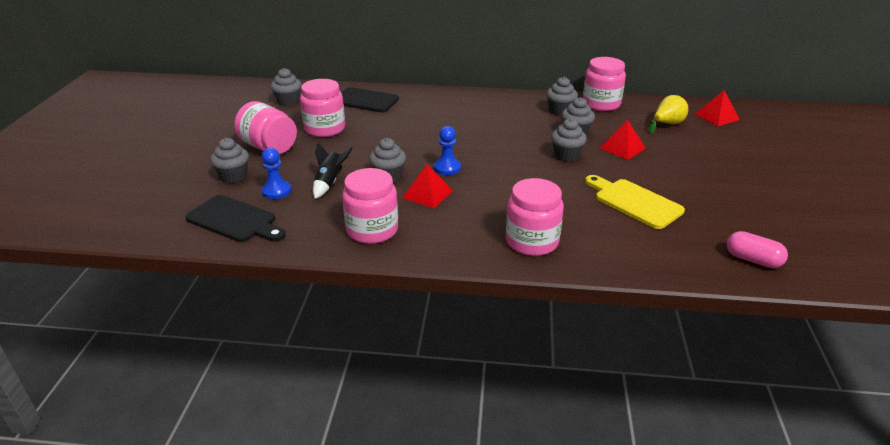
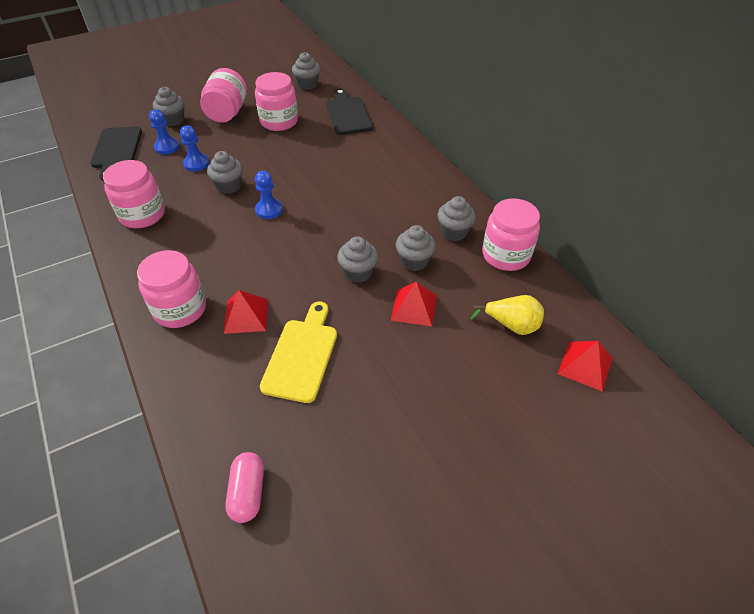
camera: 55 degrees right, 15 degrees up
(329, 183) = (196, 163): black rocket -> blue pawn
(427, 194) = (216, 218): red pyramid -> red pyramid (246, 316)

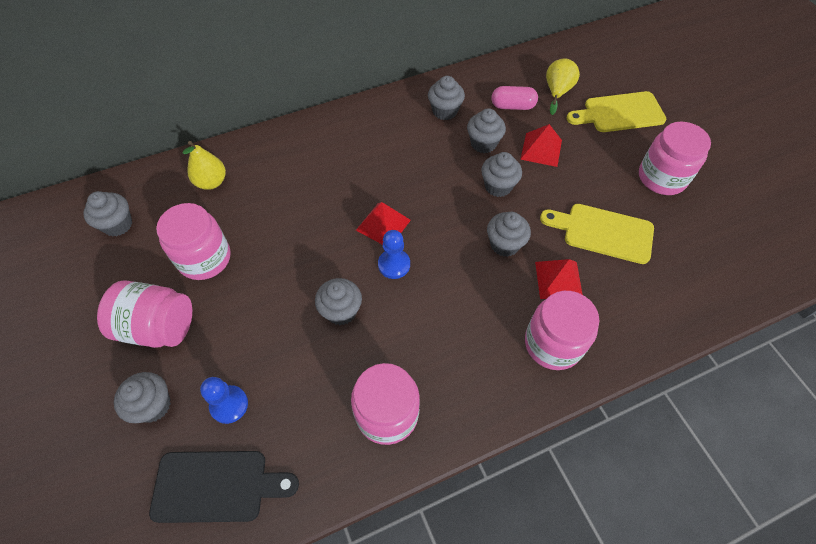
camera: 85 degrees left, 10 degrees up
(196, 163) = (282, 356): blue pawn -> none
(248, 492) = (741, 268): pink capsule -> pink capsule (512, 106)
(288, 277) = (504, 244): none -> grey cupcake
(348, 114) = (211, 182): black cutting board -> yellow pear
(491, 388) = (619, 113): none -> yellow cutting board
(506, 255) = (477, 82): pink jar -> pink jar (662, 177)
(585, 365) = (592, 60): red pyramid -> red pyramid (383, 225)

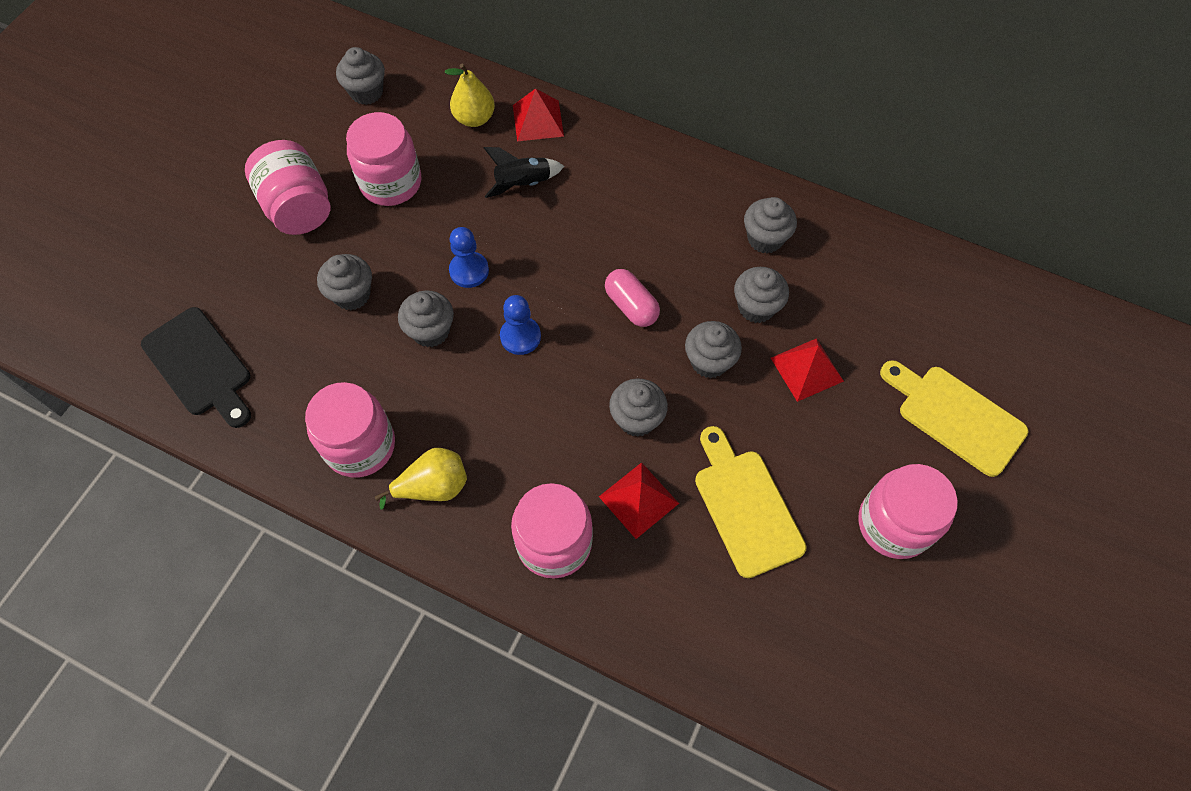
camera: 50 degrees right, 5 degrees up
(153, 405) = (229, 265): grey cupcake -> grey cupcake (352, 295)
(229, 405) = (272, 317): blue pawn -> blue pawn (469, 271)
(288, 190) = (523, 184): none -> black rocket
(383, 225) = (558, 293): red pyramid -> red pyramid (538, 120)
(512, 106) = (844, 298): pink capsule -> pink capsule (631, 306)
(557, 92) = (918, 328): yellow pear -> yellow pear (433, 487)

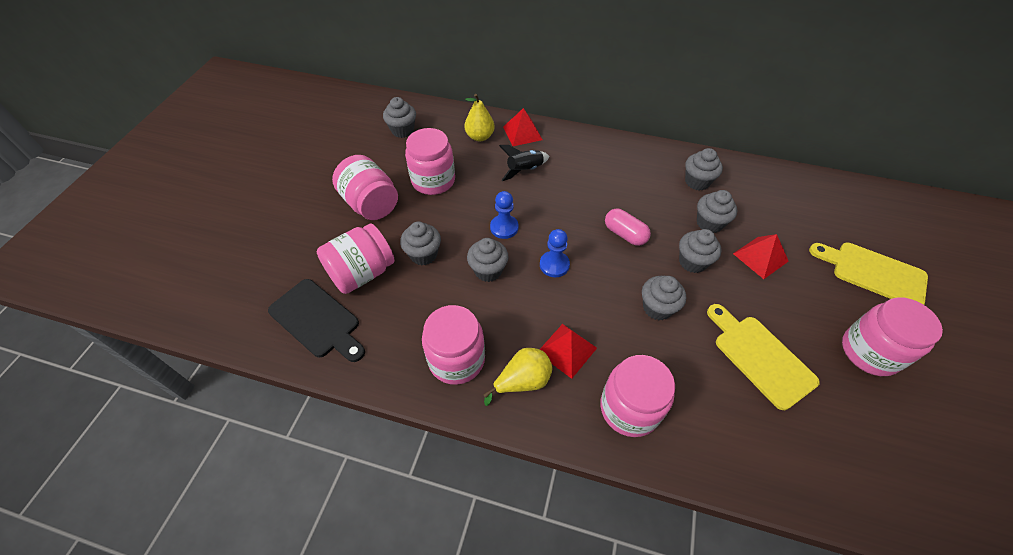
camera: 10 degrees left, 10 degrees down
(267, 309) = (362, 273): none -> pink jar
(638, 500) = (681, 365): red pyramid -> red pyramid (567, 350)

